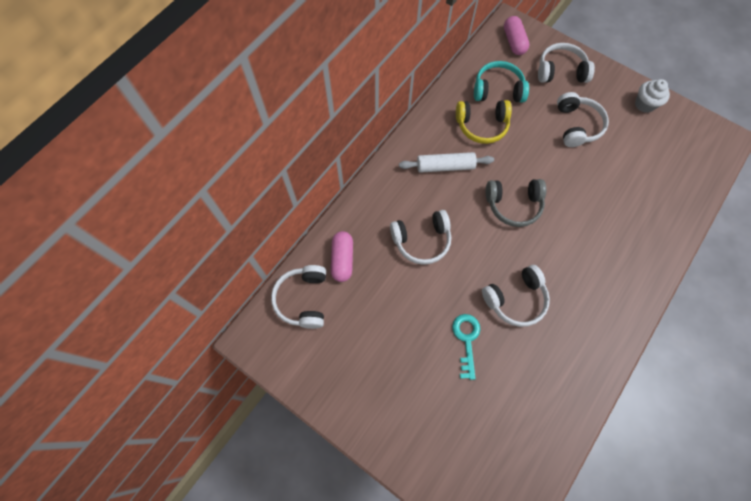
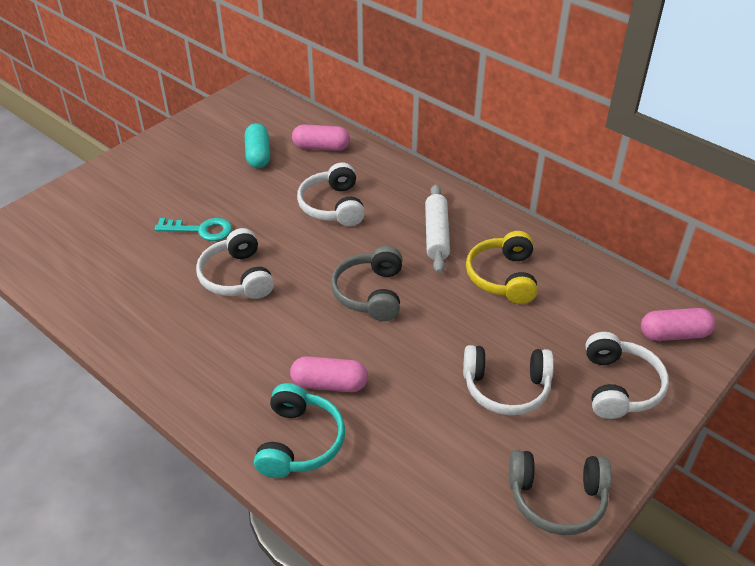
camera: 95 degrees right, 25 degrees down
(303, 299) = (282, 121): white headphones -> none
(358, 312) = (258, 155): none -> turquoise capsule
(498, 90) = (571, 302): turquoise headphones -> turquoise headphones (299, 442)
(600, 222) = (329, 384): none -> pink capsule
(644, 104) = (557, 499): white cupcake -> grey headphones

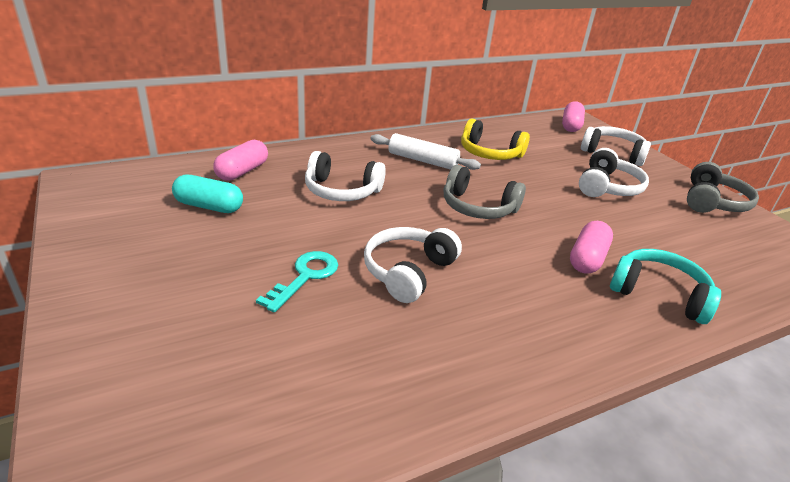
camera: 70 degrees left, 10 degrees down
(237, 277) = (408, 272): white headphones -> white headphones turned 120 degrees clockwise

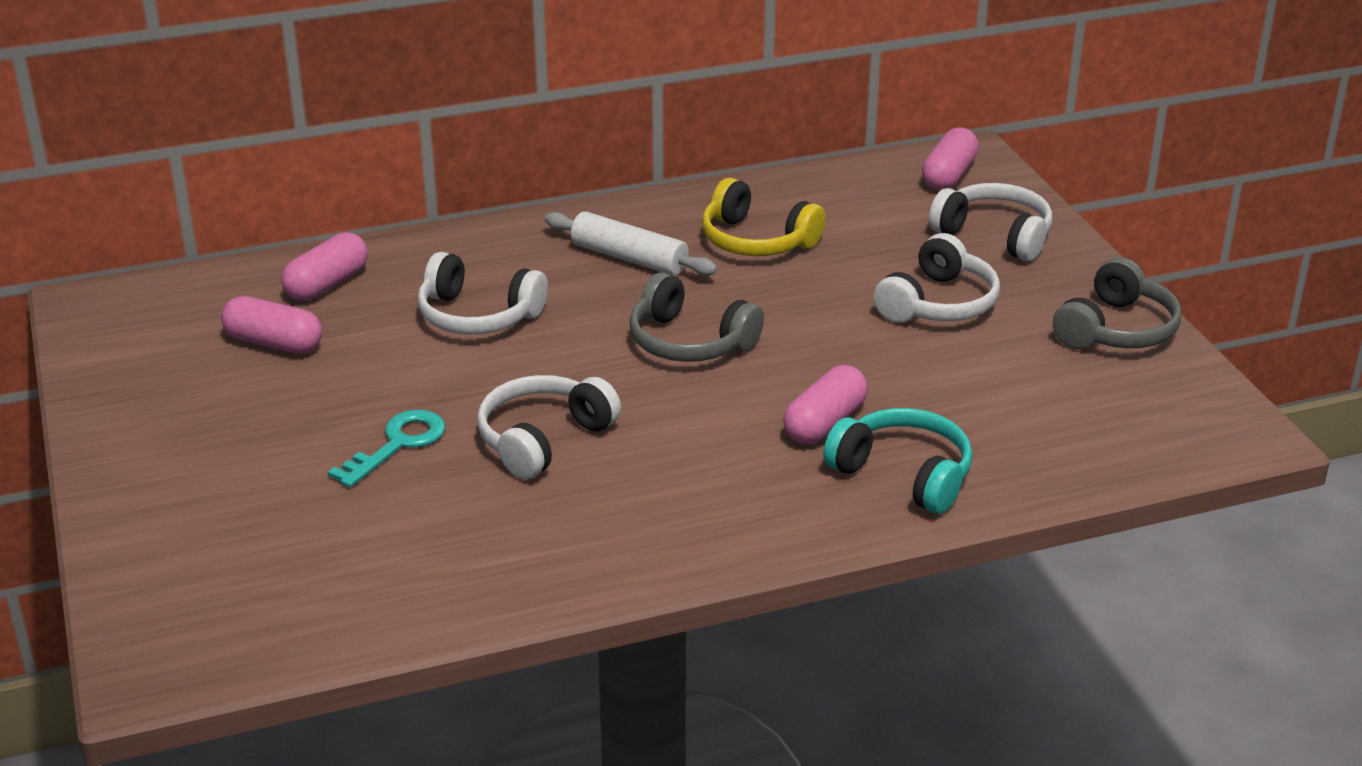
camera: 10 degrees right, 0 degrees up
(209, 206) = (274, 343): turquoise capsule -> pink capsule

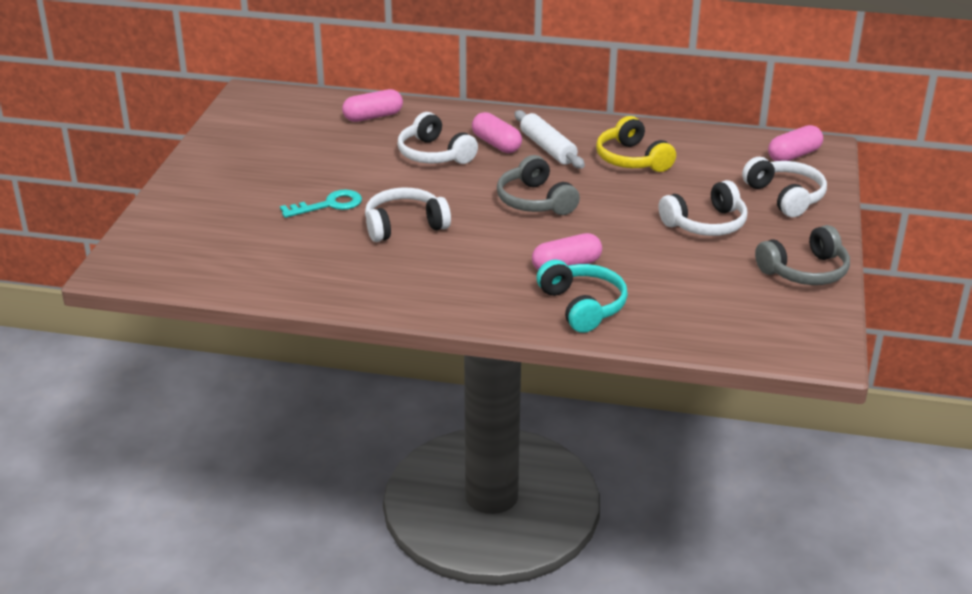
camera: 30 degrees right, 0 degrees up
(274, 343) = (318, 138): pink capsule -> pink capsule (496, 144)

